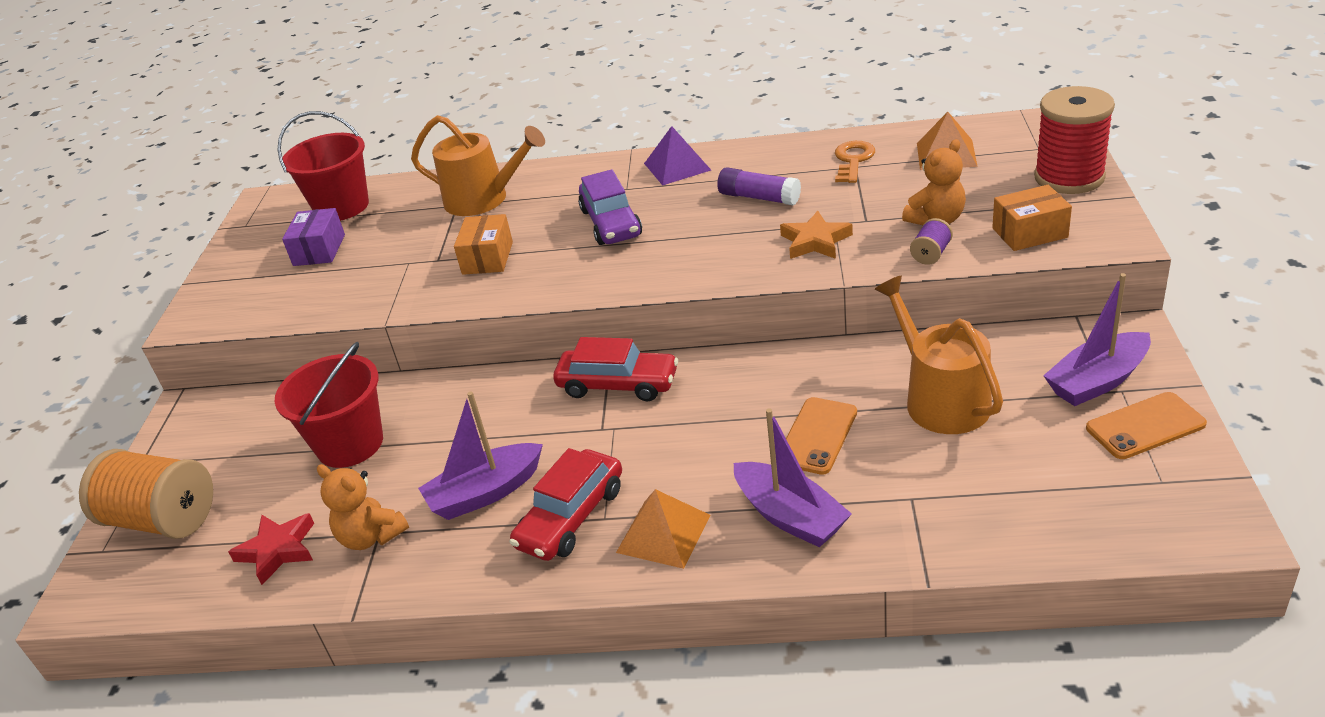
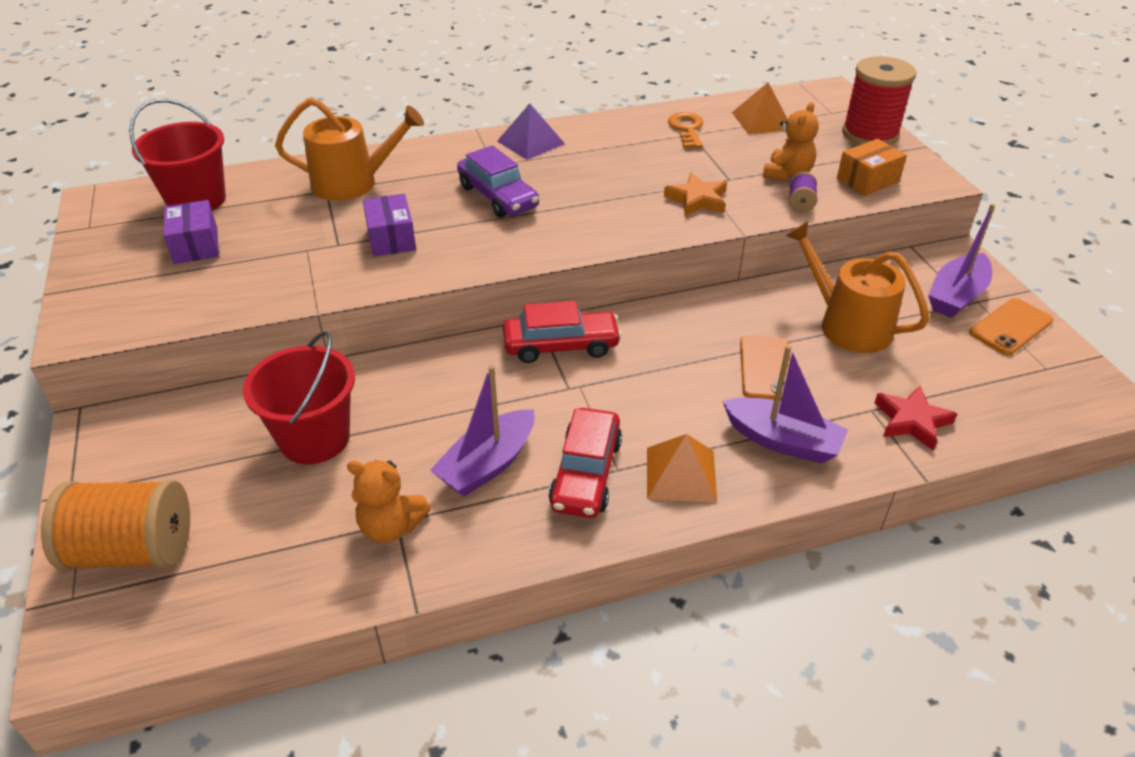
camera: 25 degrees left, 5 degrees up
(278, 550) = (293, 559): red star -> red star (912, 421)
(487, 258) = (391, 238): orange box -> purple box
(759, 197) = (624, 165): purple glue stick -> none

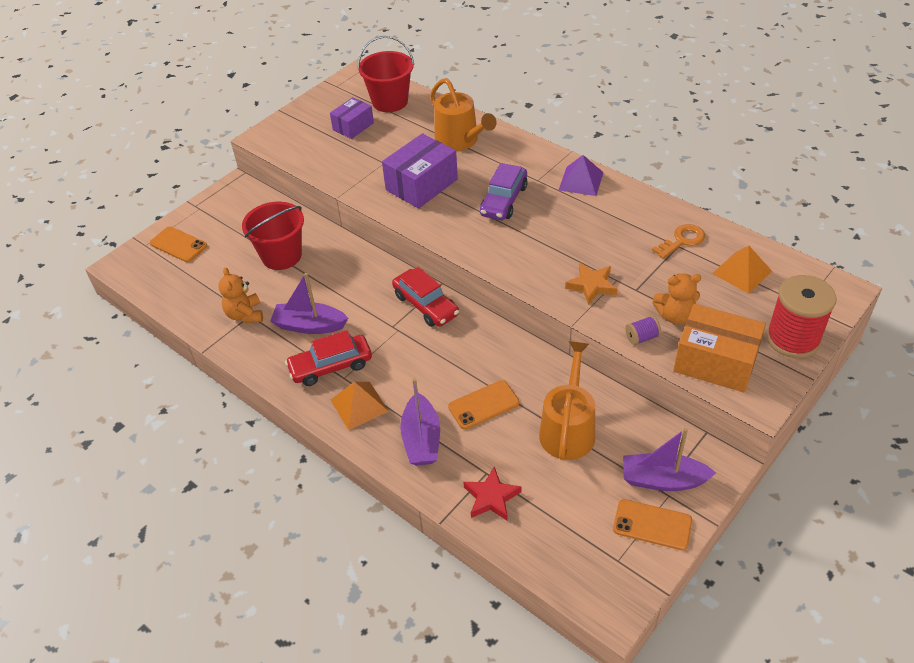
camera: 60 degrees right, 5 degrees up
(133, 550) = (178, 245): orange spool -> orange phone
(391, 238) = (422, 185): purple box -> purple box, size x1.63
(867, 180) = (715, 362): orange box -> orange box, size x1.63

